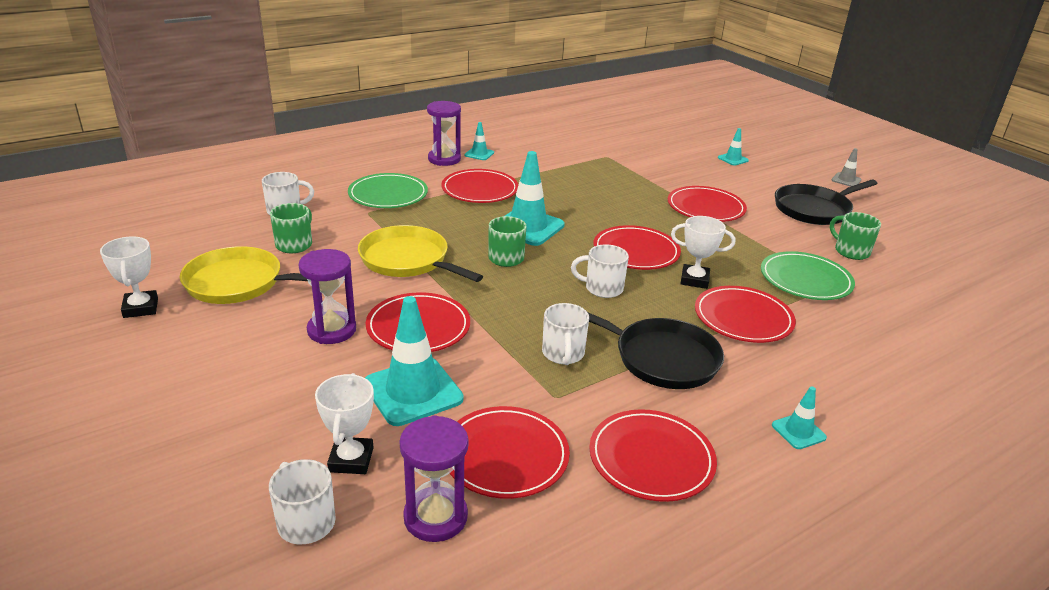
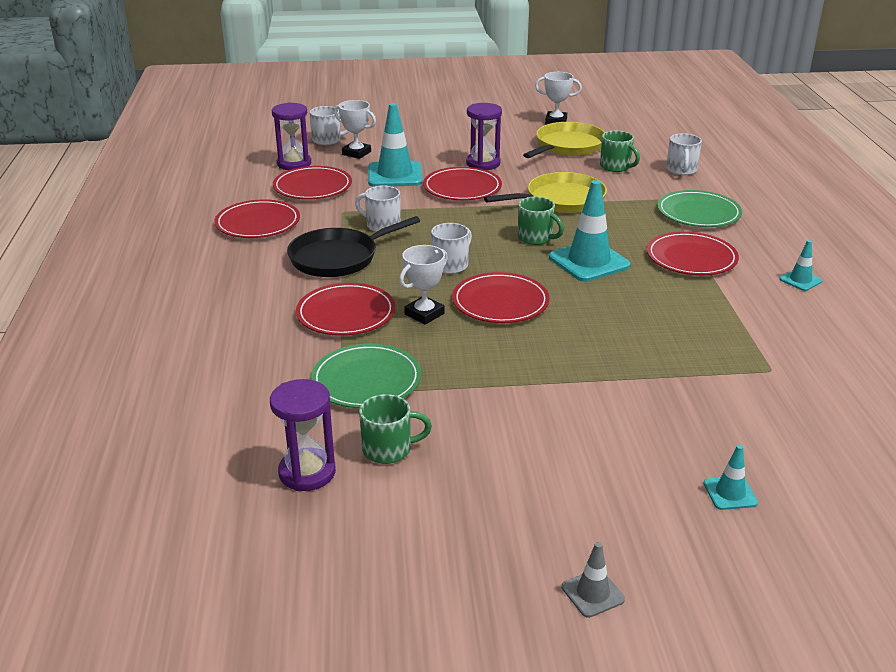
camera: 120 degrees right, 0 degrees up
(444, 159) = (787, 256): purple hourglass -> purple hourglass (307, 472)
(705, 207) = (571, 387): red plate -> none
(798, 431) = (212, 278): turquoise traffic cone -> none
(814, 209) = (511, 484): black pan -> none

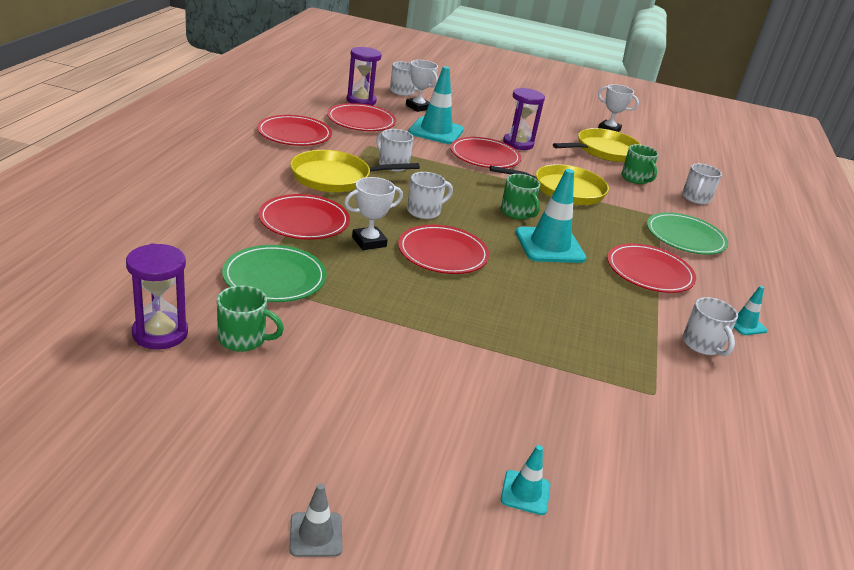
camera: 15 degrees right, 0 degrees up
(338, 258) = (335, 178): black pan -> yellow pan
(780, 312) = (703, 345): none -> white mug

